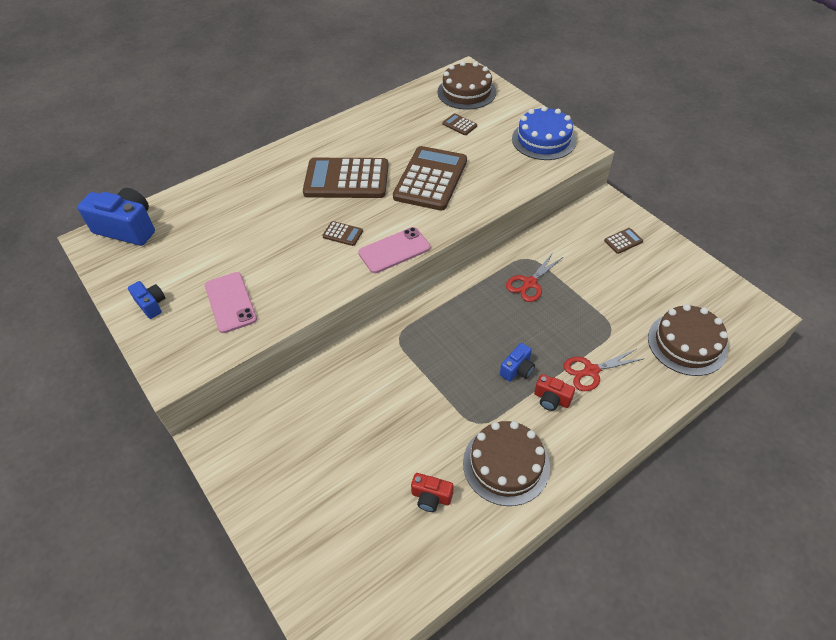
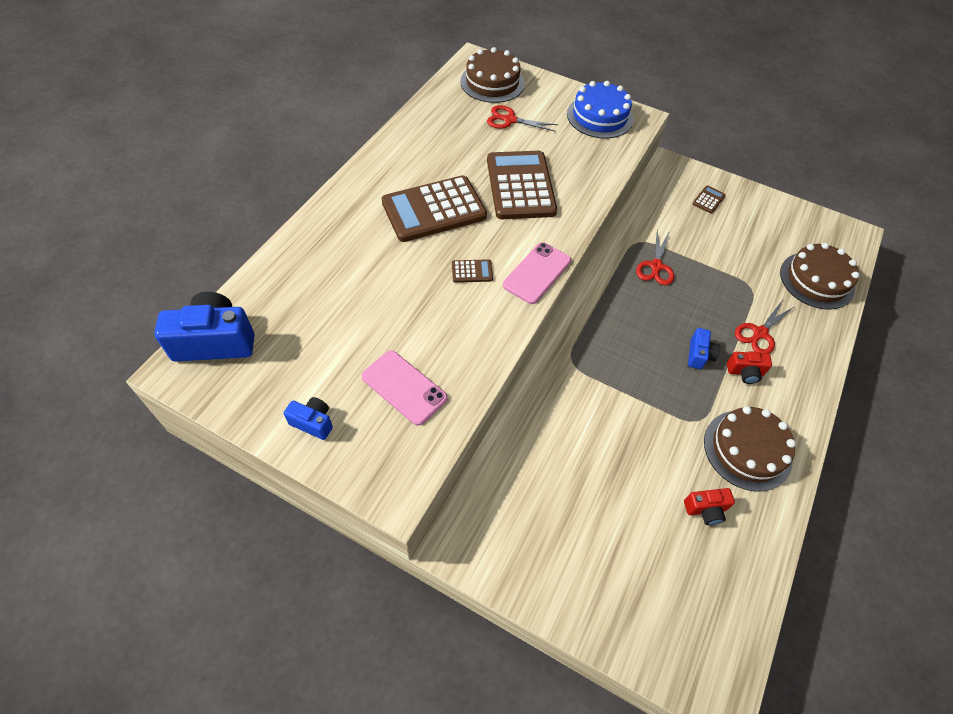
camera: 30 degrees left, 5 degrees up
(459, 125) = (509, 120): brown calculator -> red scissors

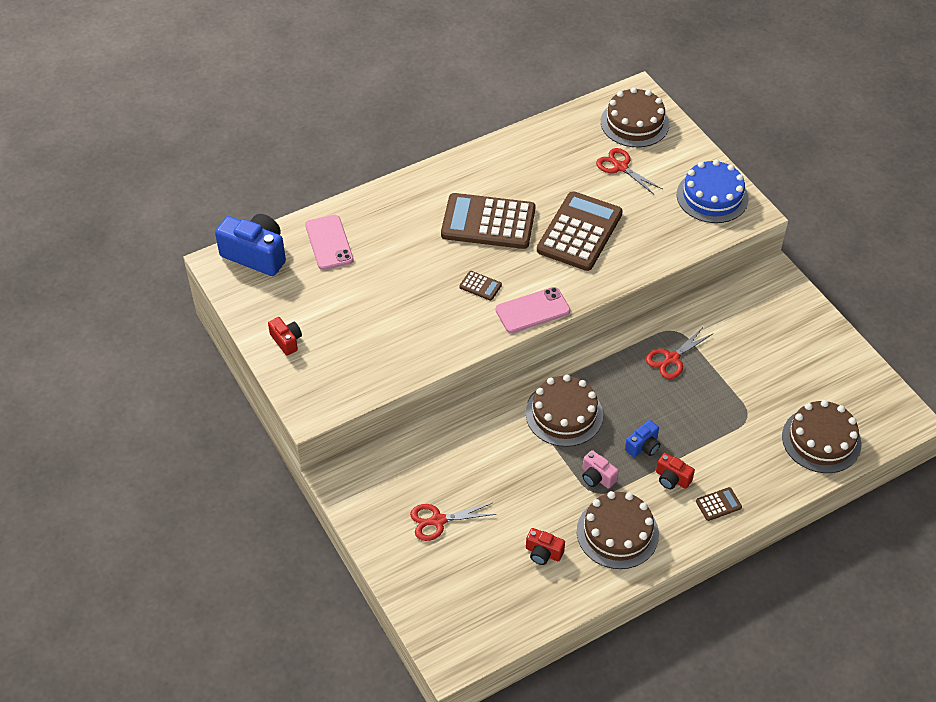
camera: 35 degrees right, 5 degrees down
(313, 422) = (286, 341): blue camera -> red camera
(404, 387) = (365, 347): pink phone -> pink phone (329, 243)
(613, 359) = (564, 414): none -> brown cake
(687, 405) = (597, 477): none -> pink camera
(708, 200) = (782, 322): brown calculator -> brown calculator (718, 504)
(759, 333) = (717, 456): red scissors -> red scissors (437, 521)

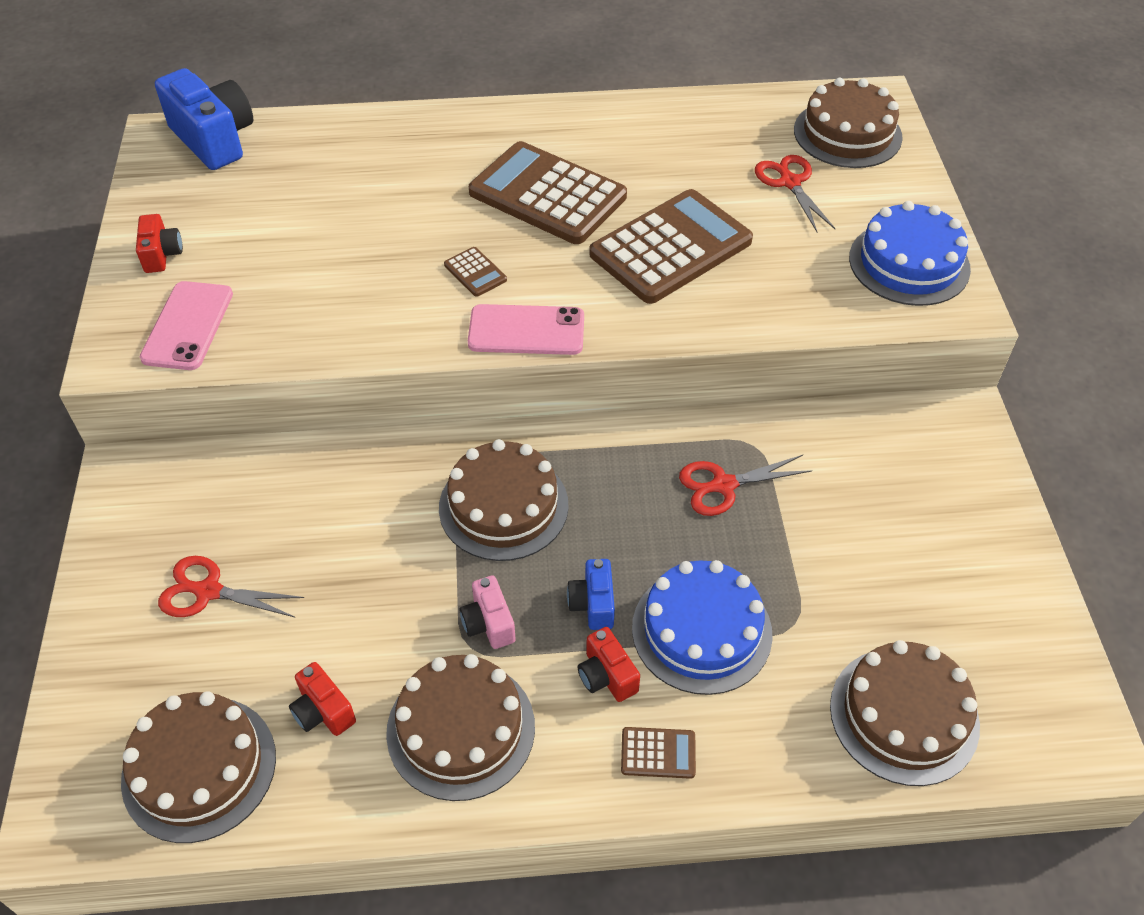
camera: 25 degrees right, 0 degrees up
(329, 243) = (316, 154): pink phone -> pink phone (188, 326)
(500, 604) = (199, 768): none -> brown cake
(643, 446) = (593, 604): blue camera -> blue camera turned 105 degrees clockwise
(704, 438) = (701, 630): none -> blue cake

